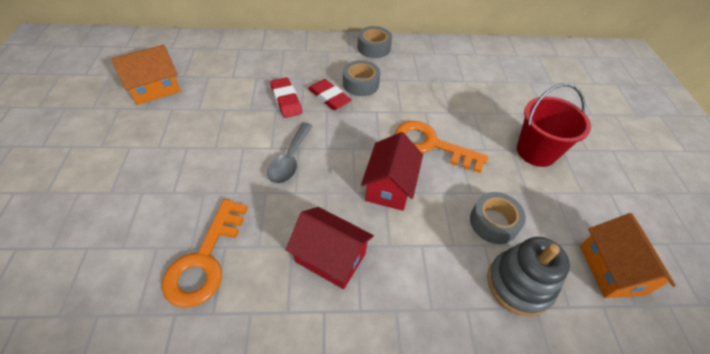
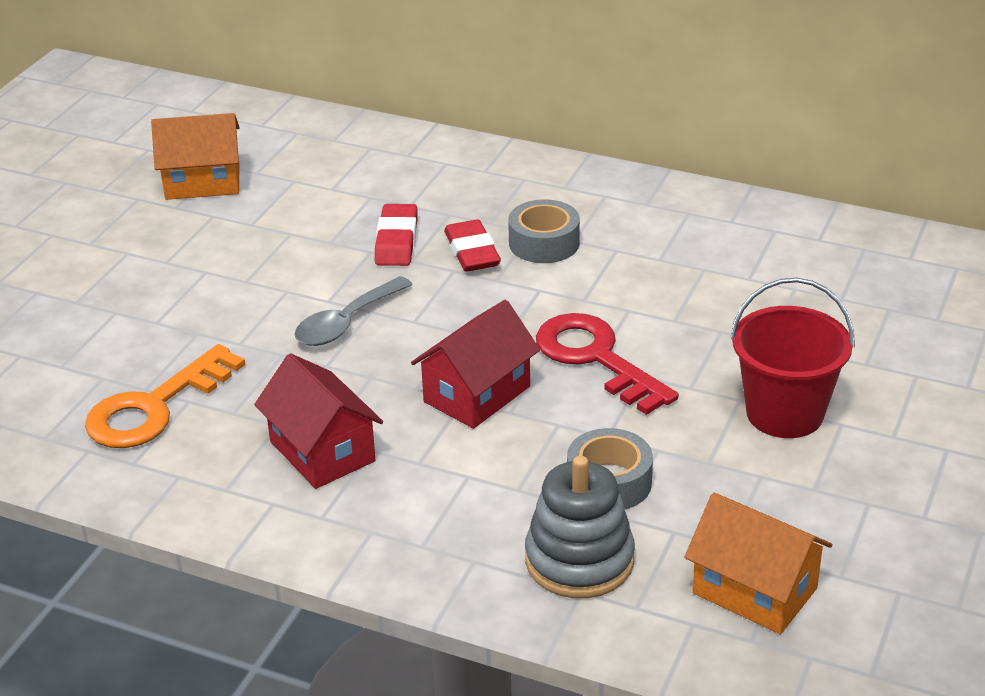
camera: 30 degrees right, 15 degrees down
(373, 48) = (616, 190): grey tape -> none
(431, 145) = (596, 359): orange key -> red key
(611, 270) = (754, 590): orange house -> orange house turned 75 degrees counterclockwise

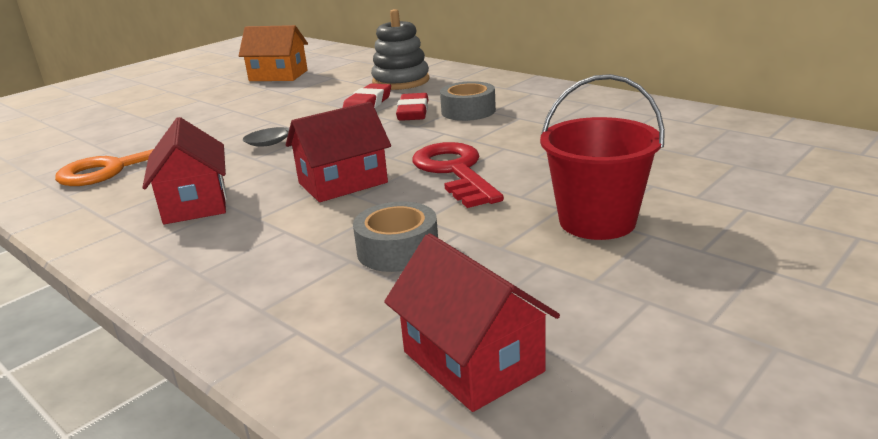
camera: 20 degrees right, 10 degrees down
(579, 560) = (319, 305): grey stacking toy -> grey stacking toy (401, 81)
(754, 590) = (473, 361): orange house -> red house

